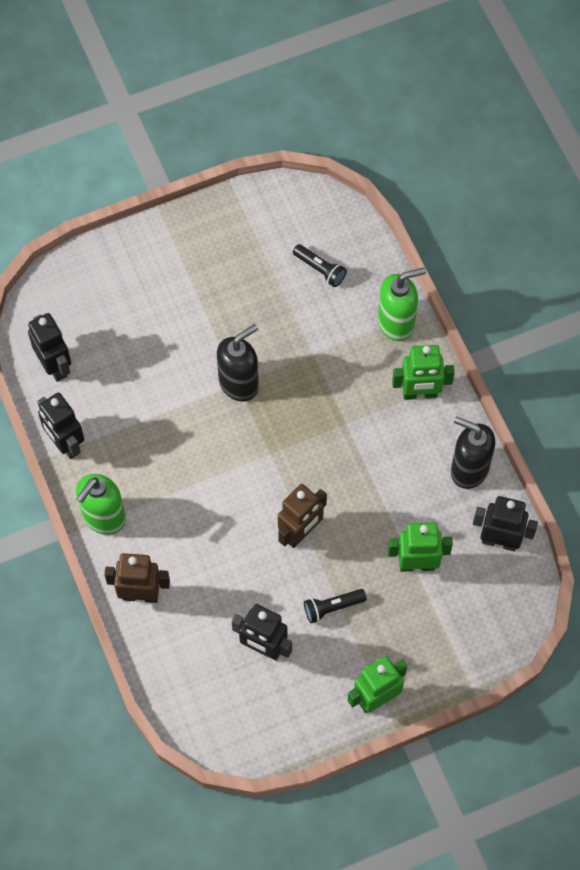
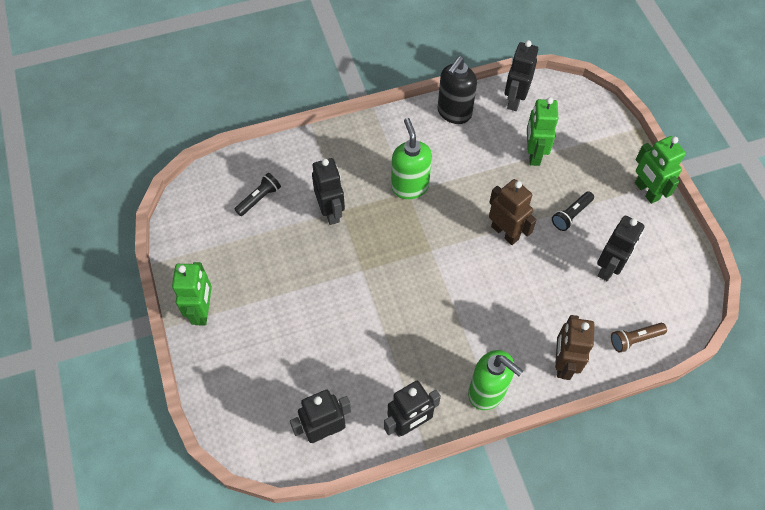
camera: 85 degrees left, 5 degrees down
(174, 673) = (635, 339): none -> brown flashlight
(239, 383) = (362, 269): black soap dispenser -> none
(310, 345) = (331, 212): none -> black robot
(332, 607) = (571, 215): black flashlight -> black flashlight turned 60 degrees clockwise
(396, 323) = (319, 148): green soap dispenser -> green soap dispenser (410, 187)
(420, 394) = (385, 138): green robot -> green robot (203, 311)

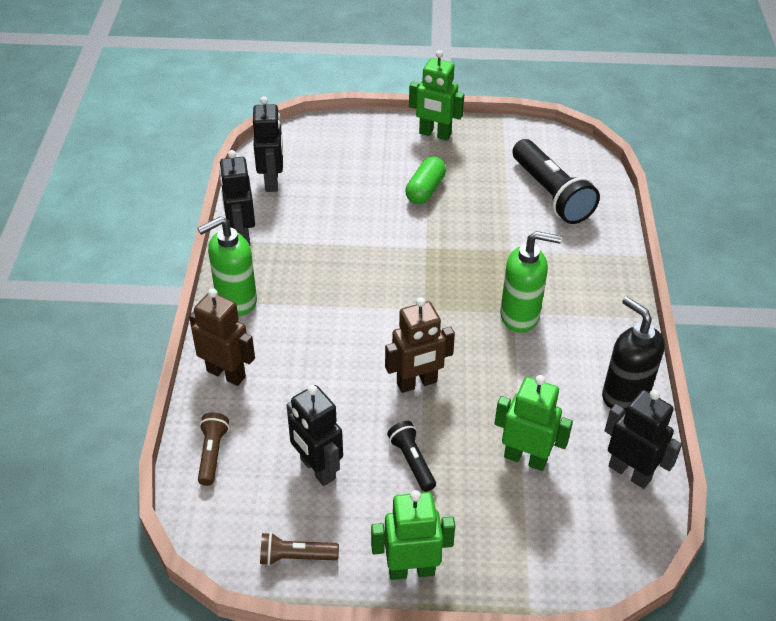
camera: 110 degrees right, 15 degrees down
(259, 198) = (551, 194): black flashlight -> black flashlight, size x1.97
(288, 293) = (425, 190): none -> green capsule
(331, 212) = (511, 242): black robot -> none
(676, 255) = (296, 557): none -> brown flashlight

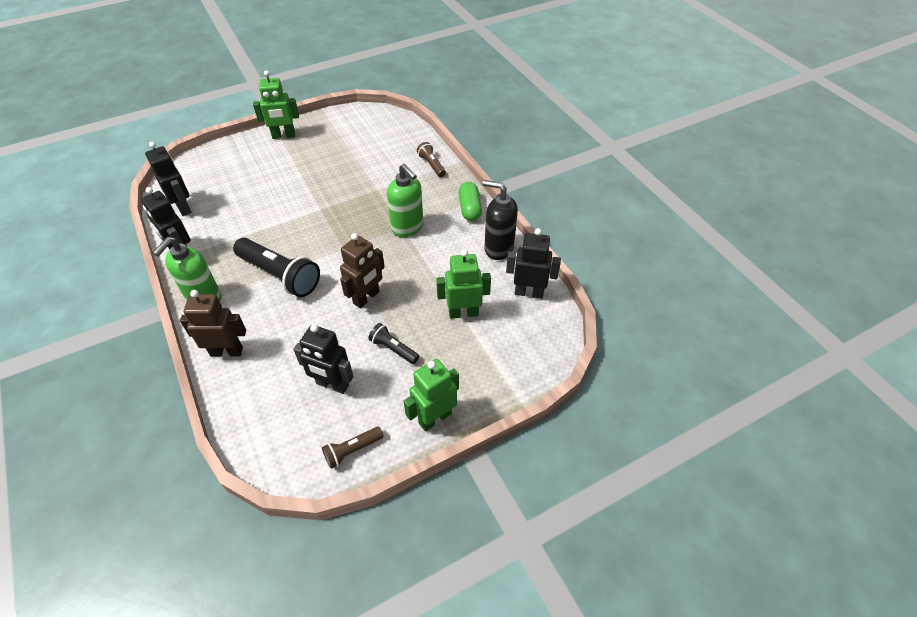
camera: 30 degrees left, 5 degrees up
(212, 454) = (249, 411): brown flashlight -> brown flashlight (431, 165)
(425, 190) = (298, 173): green capsule -> green capsule (470, 208)
(520, 316) = (407, 228): green soap dispenser -> green soap dispenser turned 75 degrees clockwise
(551, 194) = (382, 146): black flashlight -> black flashlight (280, 275)

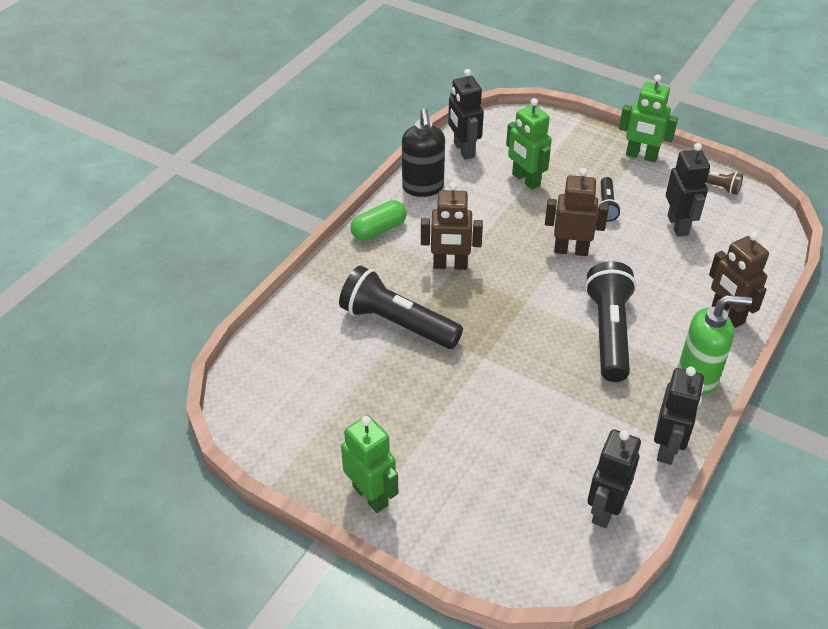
camera: 120 degrees left, 5 degrees down
(380, 185) = (397, 323): none -> black flashlight
(407, 228) = (450, 265): green soap dispenser -> brown robot
(431, 165) = (323, 294): brown flashlight -> none

